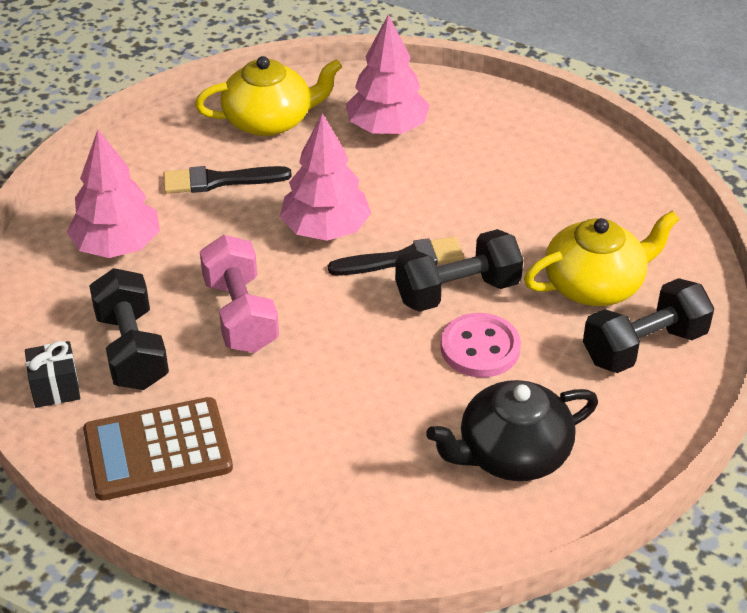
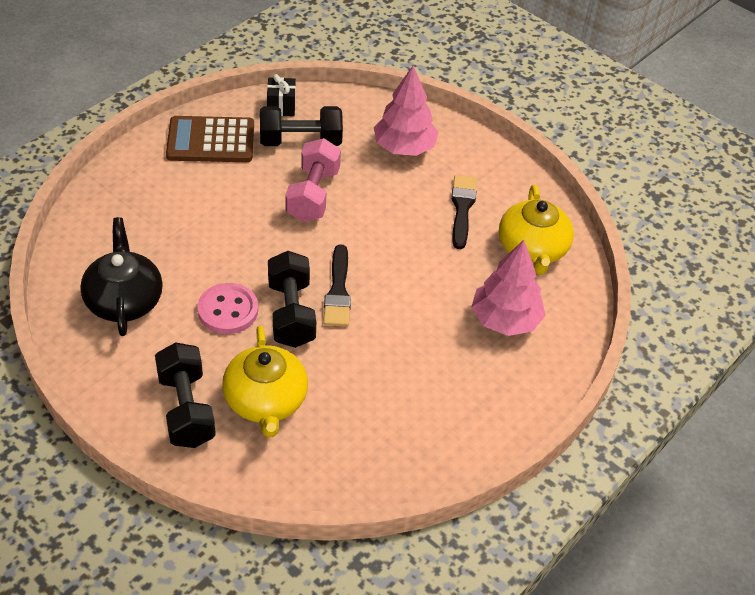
camera: 100 degrees right, 5 degrees up
(157, 450) = (211, 140): brown calculator -> brown calculator turned 90 degrees counterclockwise
(240, 314) = (313, 195): pink dumbbell -> pink dumbbell turned 75 degrees counterclockwise
(325, 230) = (387, 255): pink tree -> none

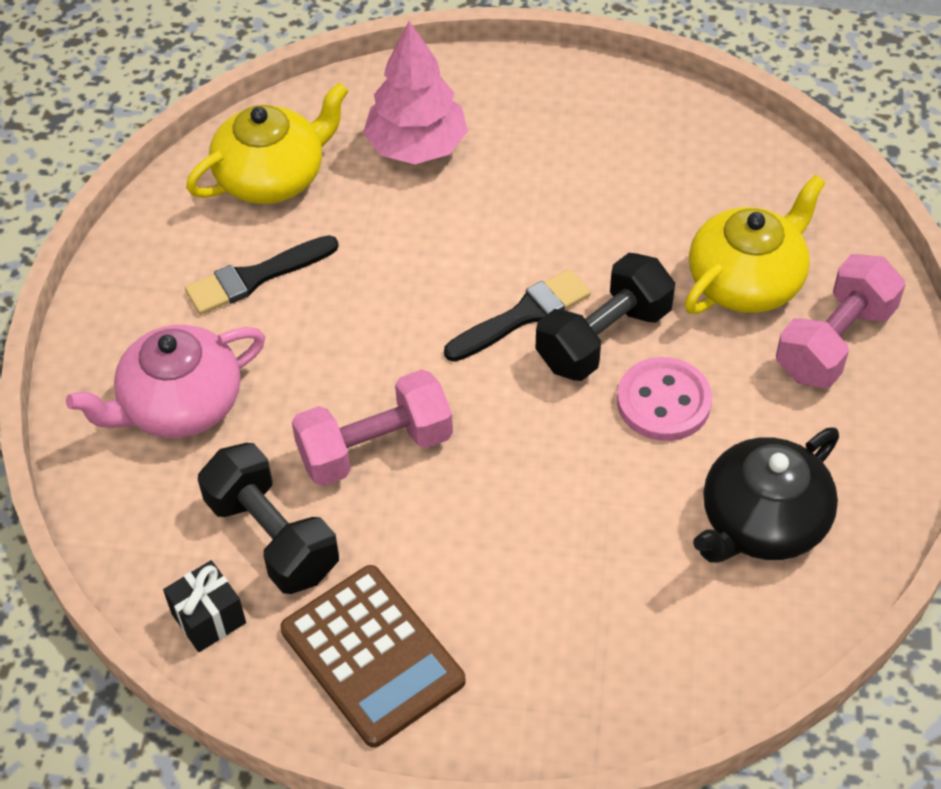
camera: 120 degrees left, 5 degrees up
(186, 409) = (834, 342): black dumbbell -> pink dumbbell
(404, 148) = (180, 404): pink tree -> pink teapot

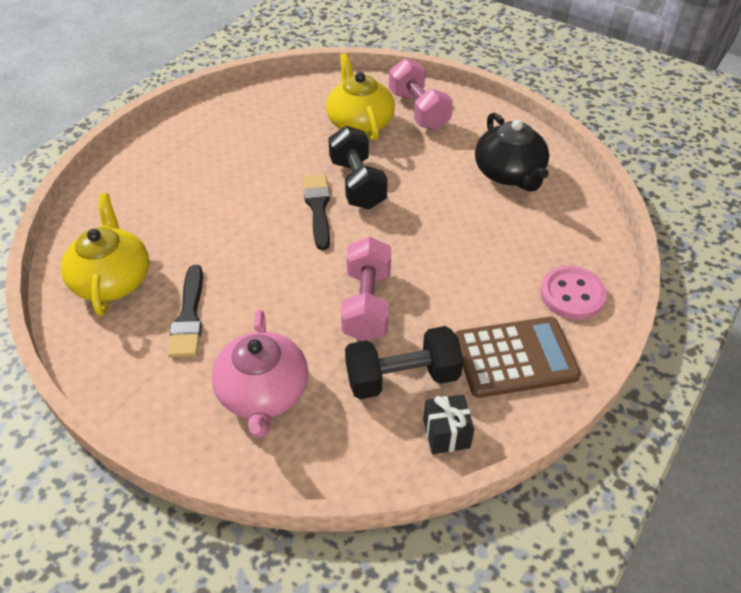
camera: 65 degrees left, 5 degrees down
(417, 147) = (154, 206): pink tree -> none
(663, 402) = (415, 178): pink button -> pink button (572, 294)

